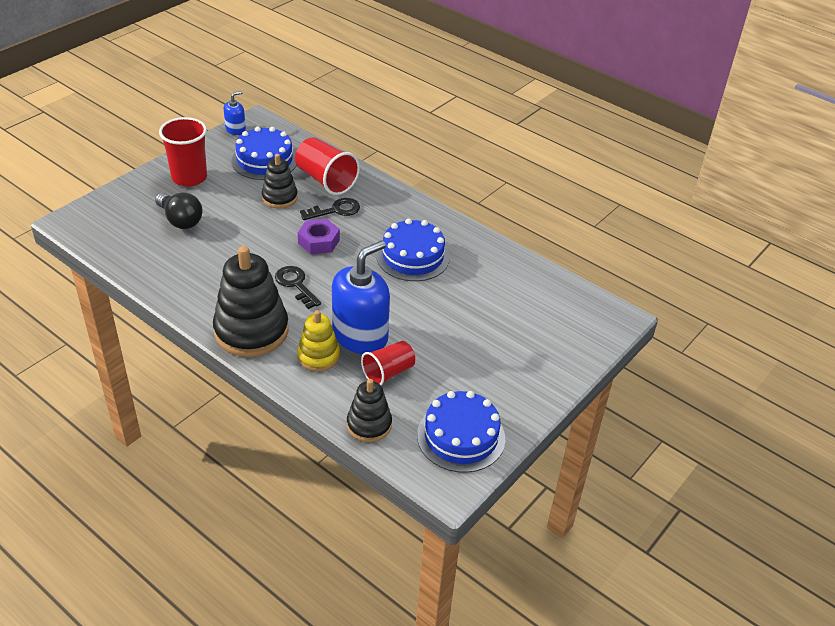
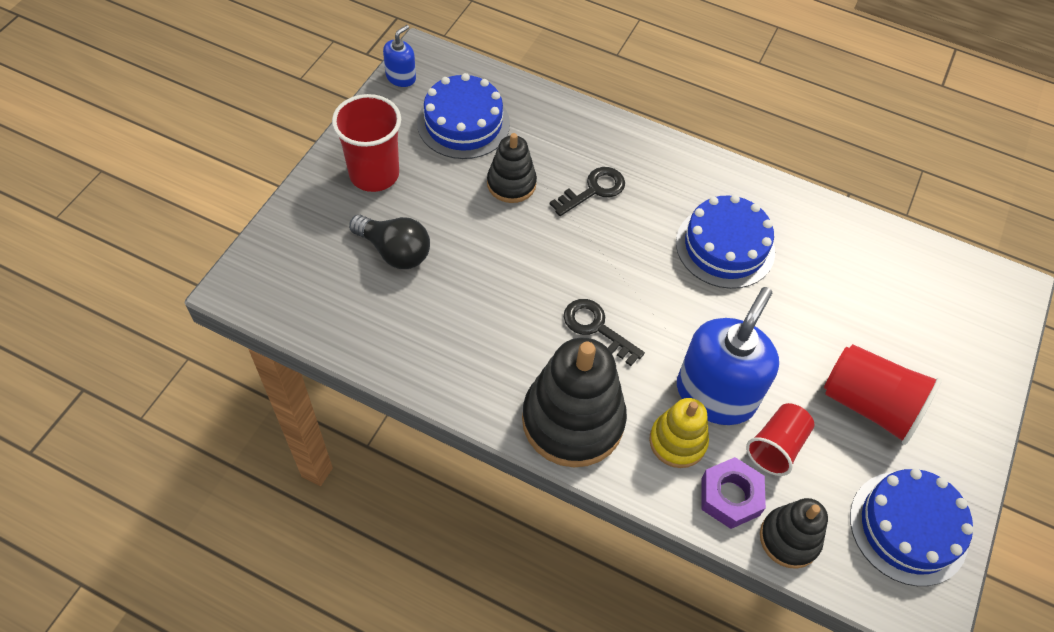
camera: 15 degrees left, 15 degrees up
(319, 241) = (594, 248): purple nut -> purple nut (730, 496)
(326, 180) = (559, 141): red cup -> red cup (869, 405)

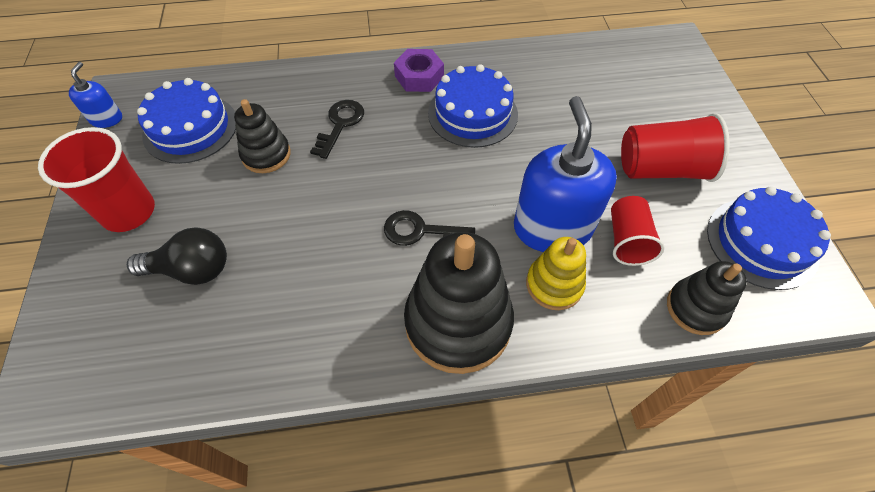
camera: 30 degrees left, 0 degrees up
(730, 496) = (628, 304): purple nut -> purple nut (419, 76)

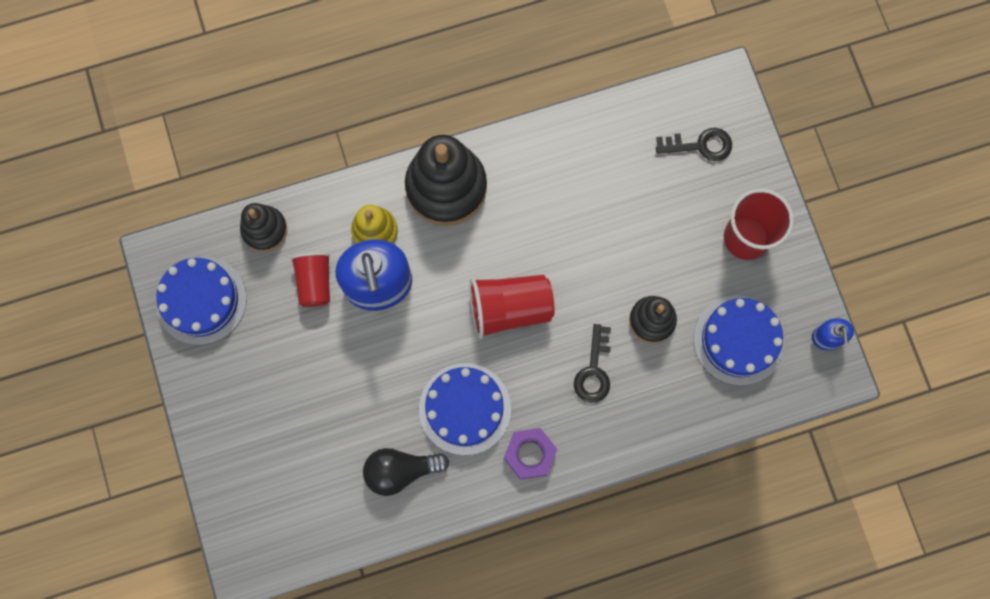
camera: 170 degrees right, 20 degrees up
(191, 270) = (666, 195): black light bulb -> black light bulb (400, 470)
(421, 231) = (490, 262): black key -> black key (700, 145)
(661, 169) = (279, 367): red cup -> red cup (509, 308)

